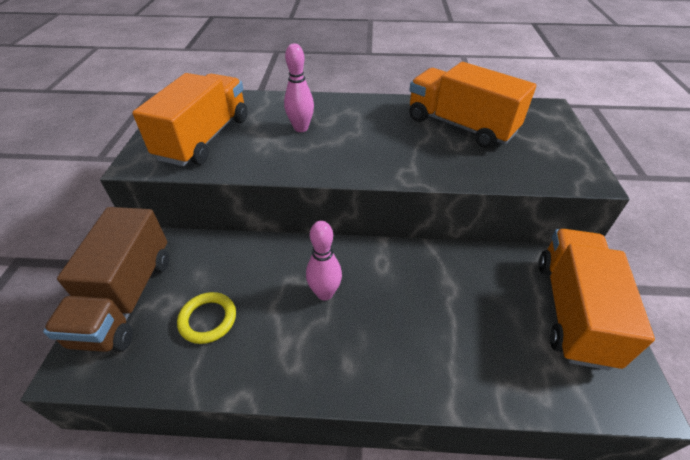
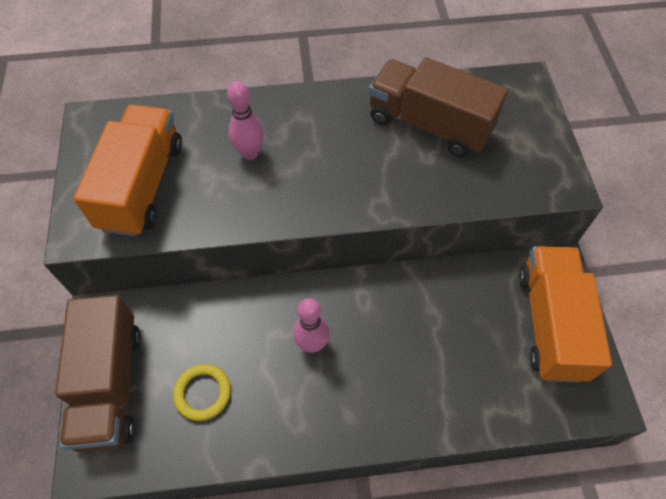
camera: 10 degrees left, 15 degrees up
(460, 126) = (429, 124): orange truck -> brown truck

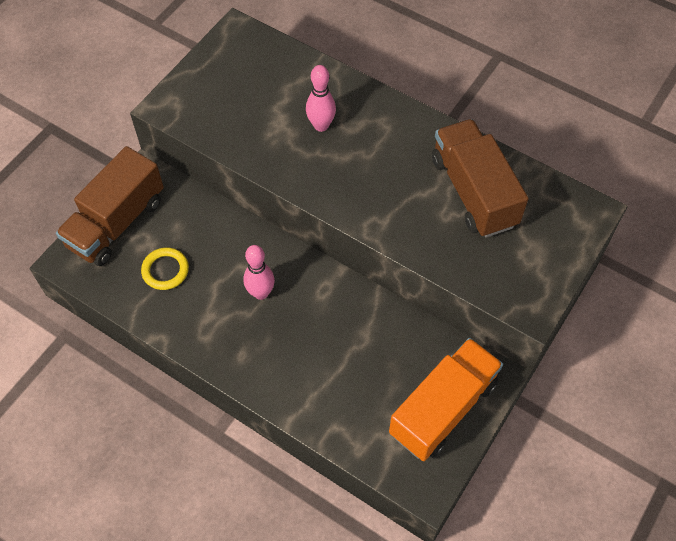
camera: 40 degrees right, 0 degrees up
(142, 185) = (231, 101): orange truck -> none

